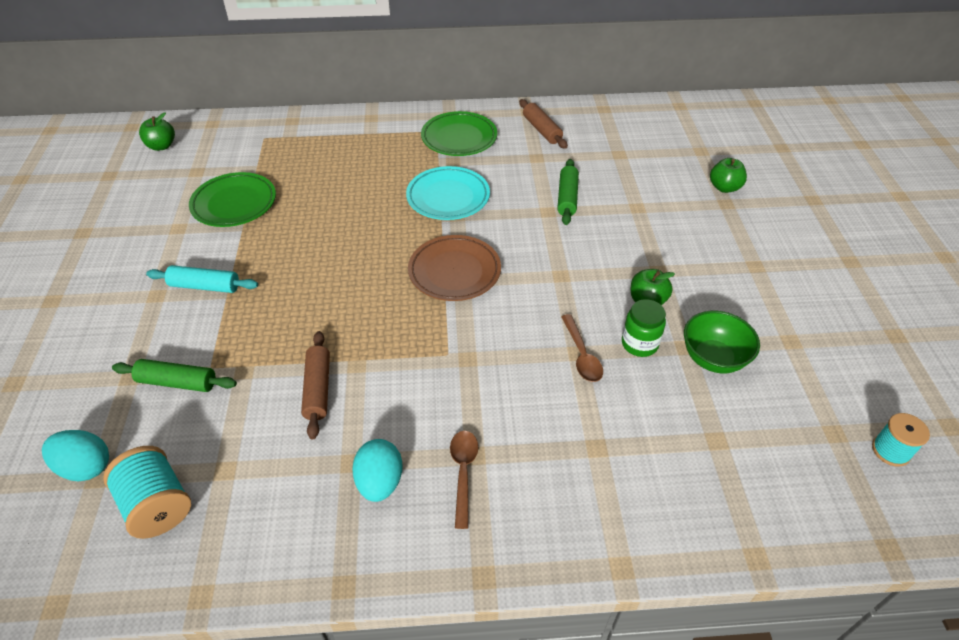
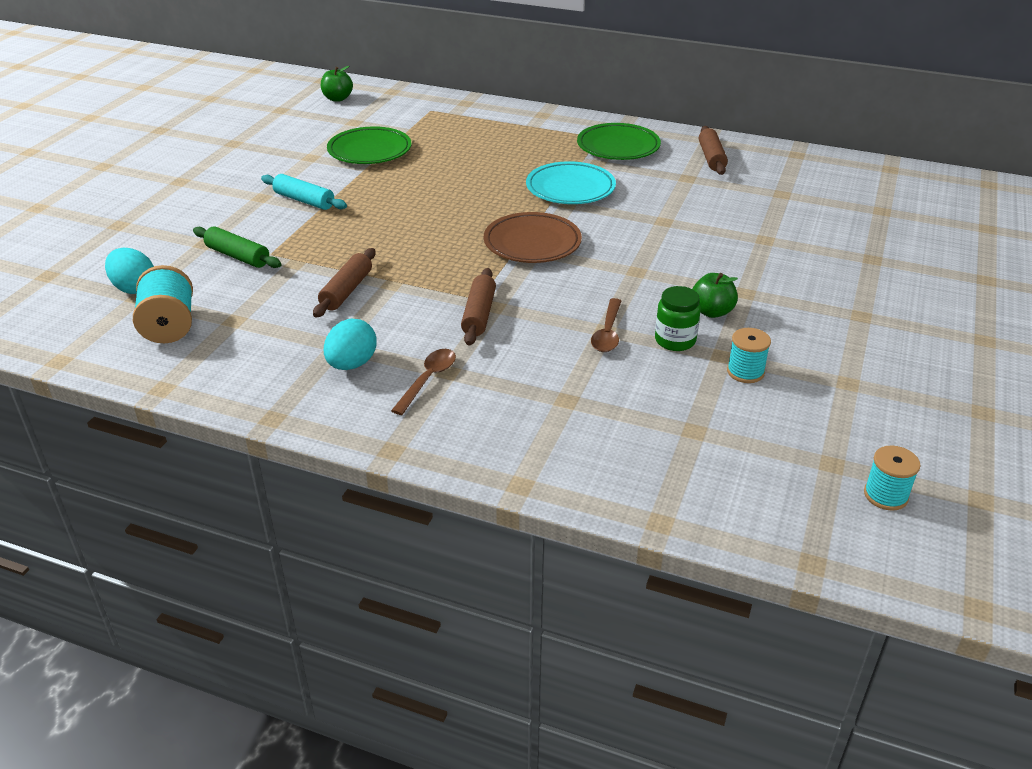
camera: 25 degrees right, 10 degrees down
(460, 374) = (479, 314): none -> brown rolling pin
(567, 198) = (693, 215): green rolling pin -> none
(713, 358) = (745, 372): green bowl -> turquoise spool
(724, 187) = (882, 246): green apple -> none

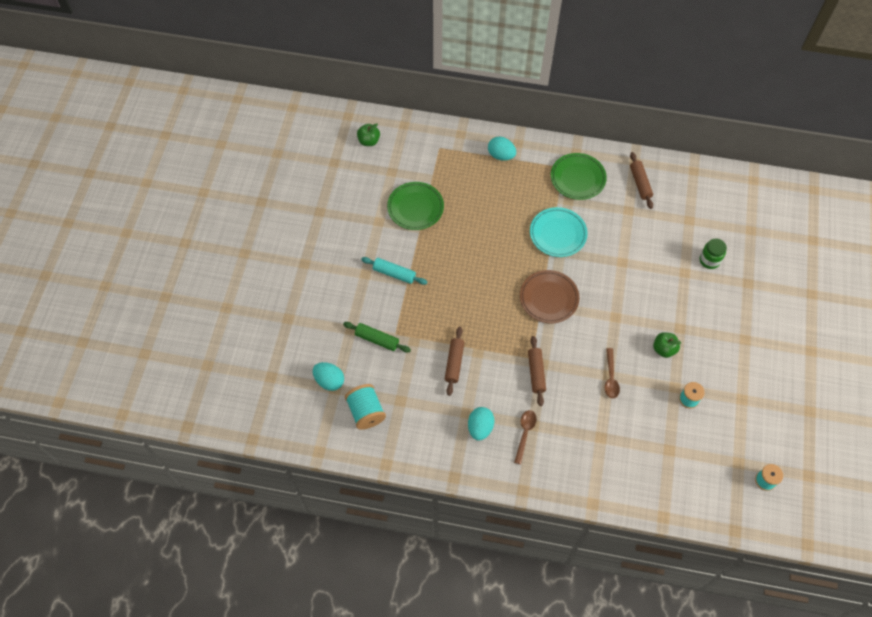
camera: 10 degrees left, 25 degrees up
(514, 122) = (501, 155): none -> turquoise egg
(675, 340) = (648, 378): green jar -> green jar (709, 260)

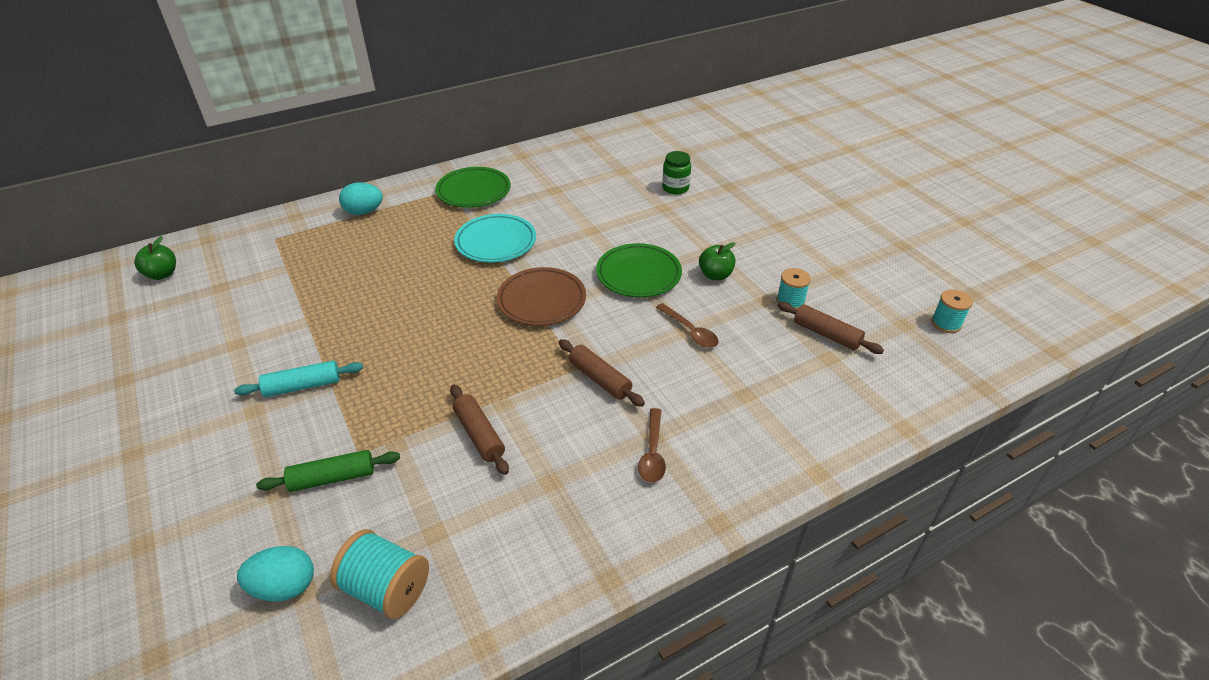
camera: 40 degrees left, 20 degrees down
(415, 208) = (283, 305): green plate -> green plate (638, 274)
(480, 427) = (586, 487): turquoise egg -> none
(525, 433) = (652, 453): brown spoon -> brown spoon turned 150 degrees counterclockwise
(640, 183) = (544, 167): brown rolling pin -> brown rolling pin (826, 334)

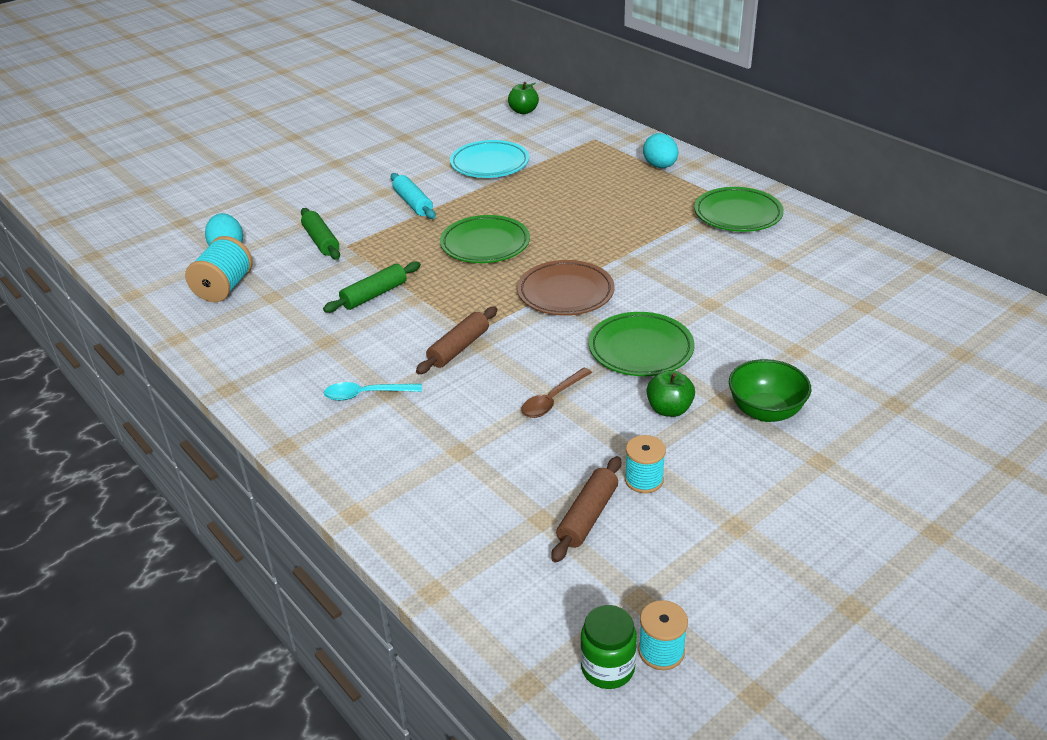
camera: 80 degrees right, 5 degrees down
(429, 340) = (485, 244): none -> green plate
(479, 434) = (374, 295): brown rolling pin -> green rolling pin
(496, 242) = (650, 247): turquoise plate -> turquoise plate (489, 164)
(652, 453) = (366, 394): brown spoon -> turquoise spoon
(675, 188) = (852, 355): green jar -> green jar (607, 668)
(726, 235) = (765, 411): none -> green bowl

